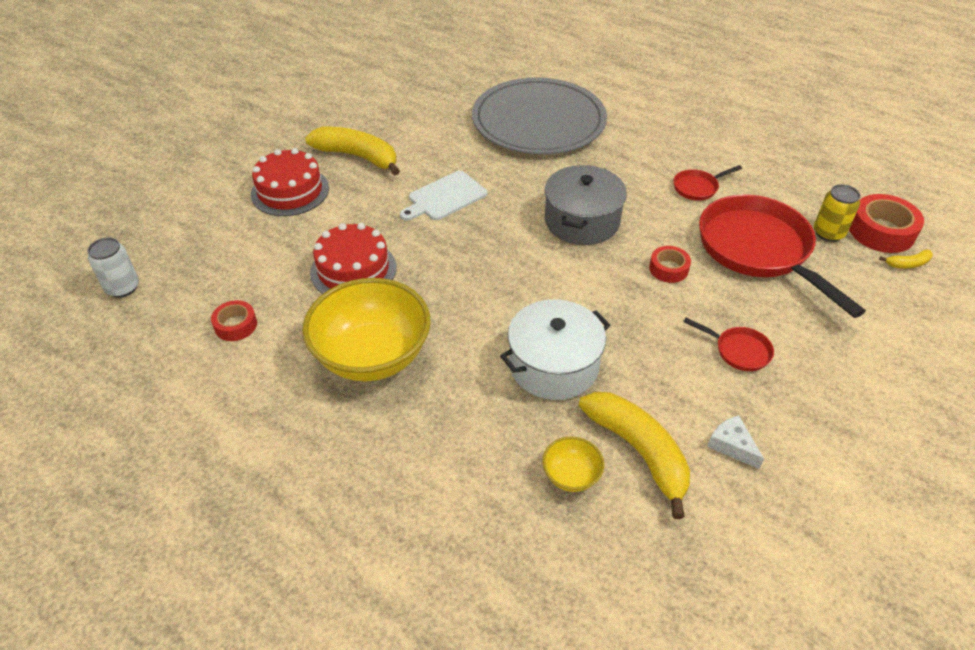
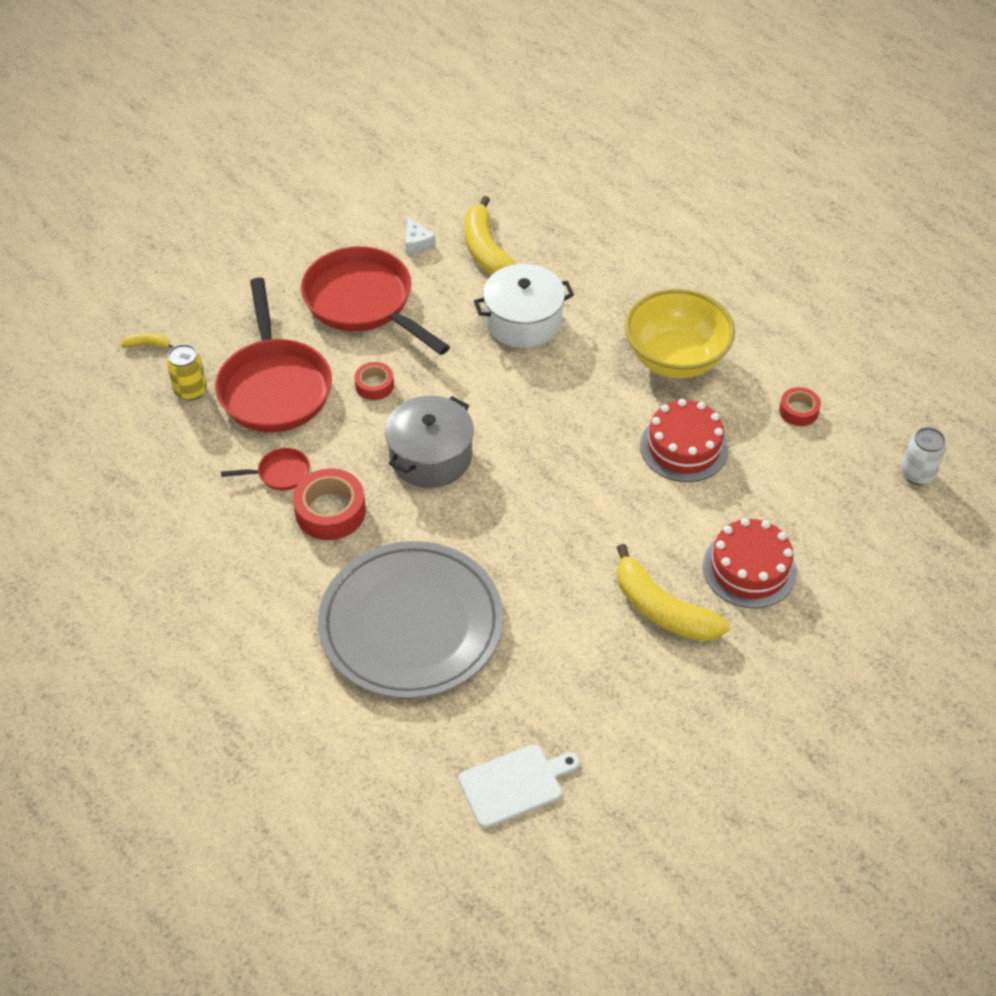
camera: 165 degrees left, 5 degrees up
(445, 197) = (569, 520): white cutting board -> white cutting board (514, 784)
(571, 476) = (542, 247): yellow bowl -> none
(739, 351) = (363, 302): red pan -> red pan, size x2.33
(881, 231) = (137, 381): red tape -> red tape (330, 511)

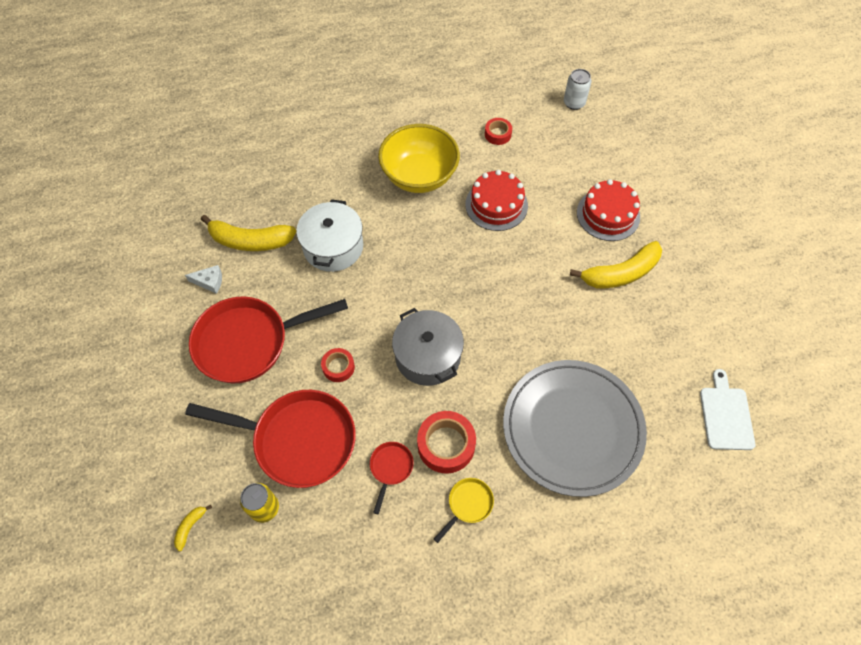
camera: 65 degrees left, 10 degrees up
(270, 555) = (468, 504): none -> yellow pan

